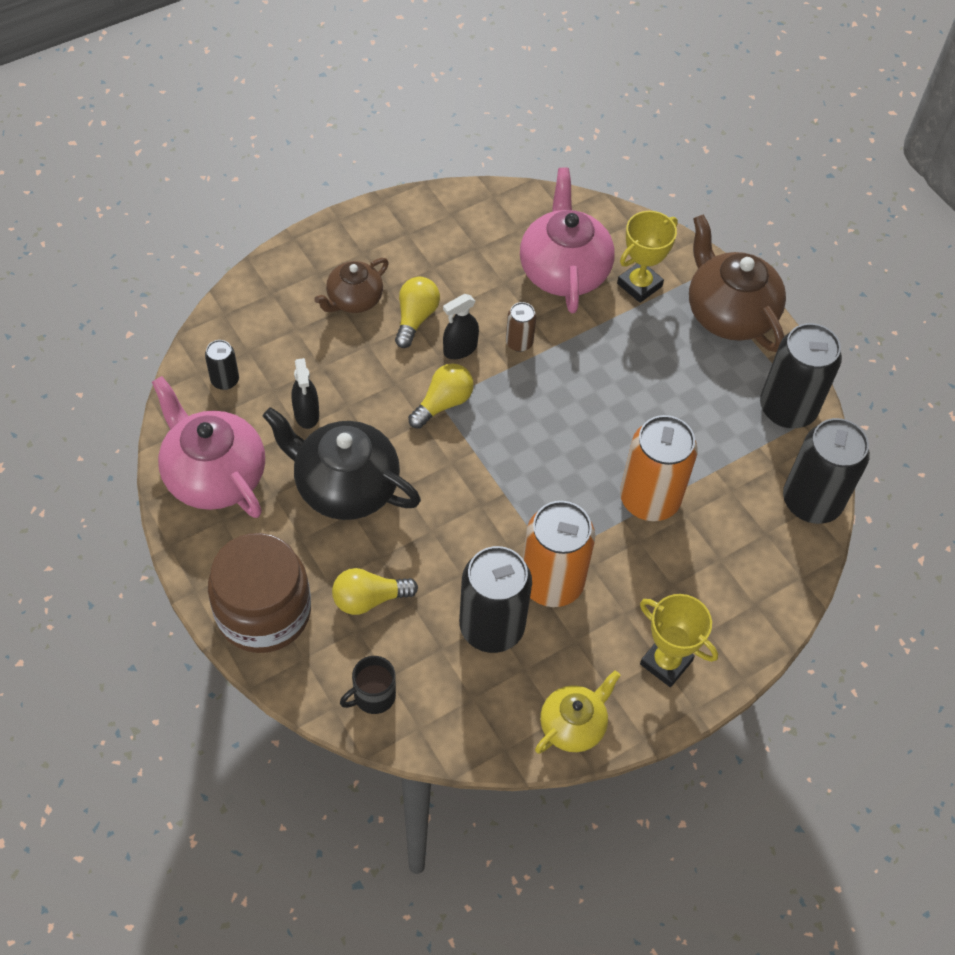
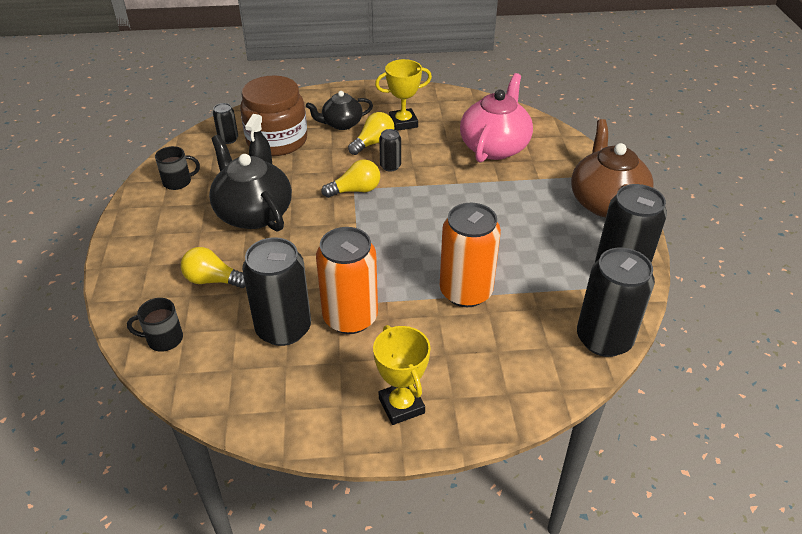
camera: 30 degrees right, 15 degrees down
(214, 475) = (178, 182): pink teapot -> black mug
(263, 612) = (139, 262): brown jar -> brown jar (277, 140)
(354, 299) = (341, 124): brown teapot -> black teapot
(460, 349) = (390, 166): black spray bottle -> black can
(519, 342) = (434, 174): brown can -> none
(573, 725) = (293, 419): yellow teapot -> none
(639, 285) = (545, 168): yellow trophy -> yellow trophy (403, 123)

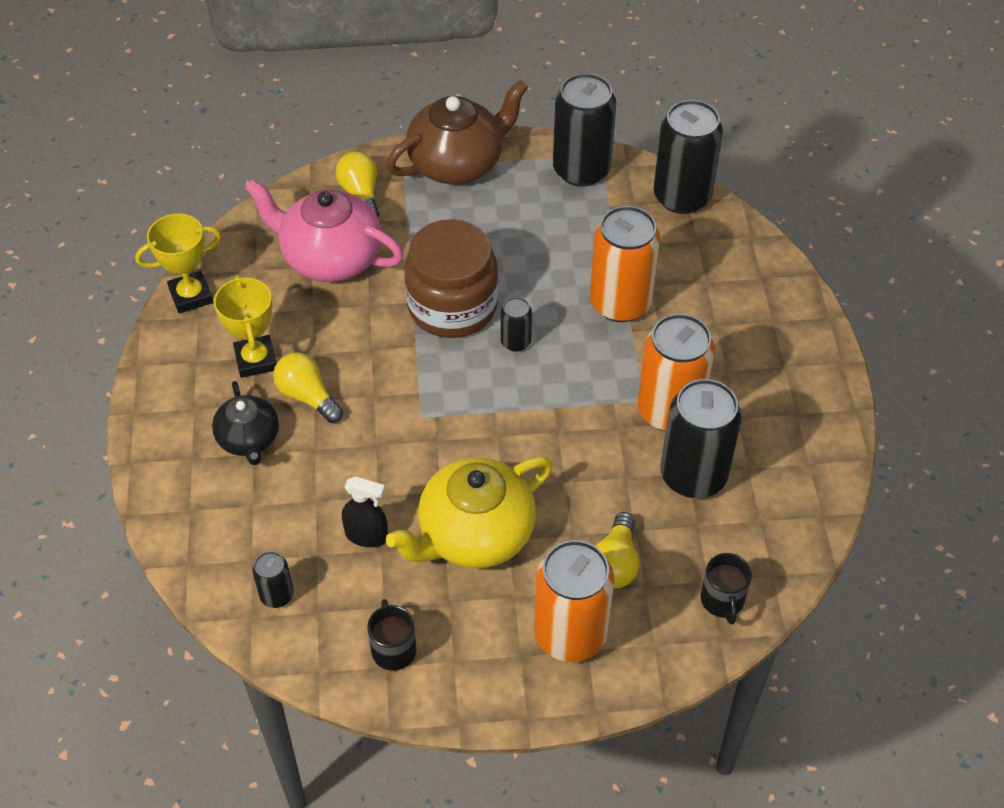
camera: 90 degrees left, 10 degrees up
(162, 256) = (570, 634): none -> orange can
(253, 213) = (474, 534): black teapot -> yellow teapot
(277, 140) = (288, 524): brown jar -> brown jar (452, 306)
(355, 190) = (424, 414): yellow light bulb -> yellow light bulb (361, 195)
(390, 166) = (369, 375): black can -> black can (515, 342)
(401, 405) = (789, 362): yellow trophy -> yellow trophy (191, 296)
(606, 202) = (457, 163): brown teapot -> brown teapot turned 150 degrees clockwise

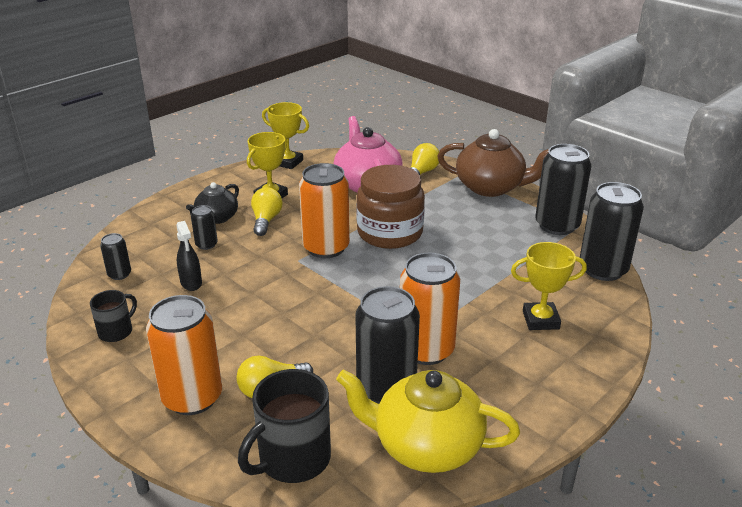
camera: 50 degrees right, 20 degrees down
(474, 534) = (232, 320): yellow teapot -> yellow teapot (426, 445)
(515, 342) = (395, 265): black can -> black can (206, 244)
(620, 303) = (482, 287): orange can -> orange can (326, 248)
(707, 299) = (540, 320): none -> yellow trophy
(722, 601) = (292, 459): black mug -> black mug, size x1.75

